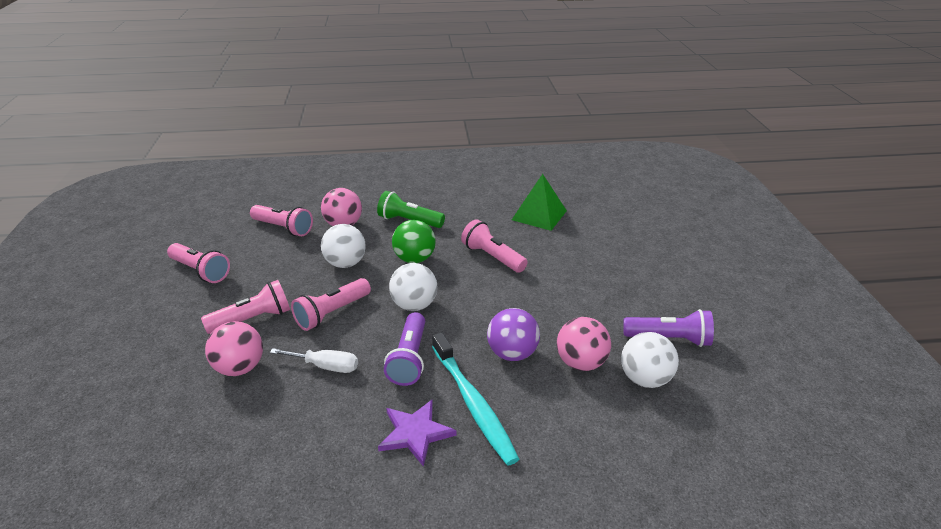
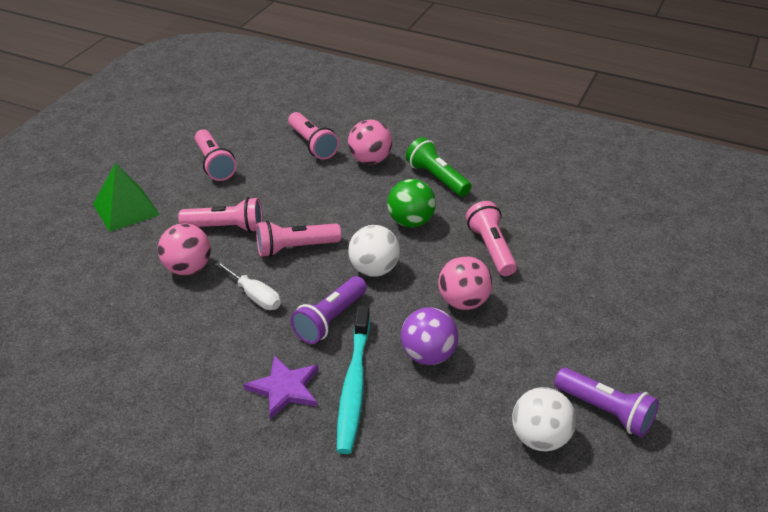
camera: 30 degrees right, 5 degrees up
(345, 263) = (342, 202): white ball -> none
(539, 215) = (583, 219): green pyramid -> green pyramid (126, 209)
(581, 363) = (488, 394): pink ball -> pink ball (463, 302)

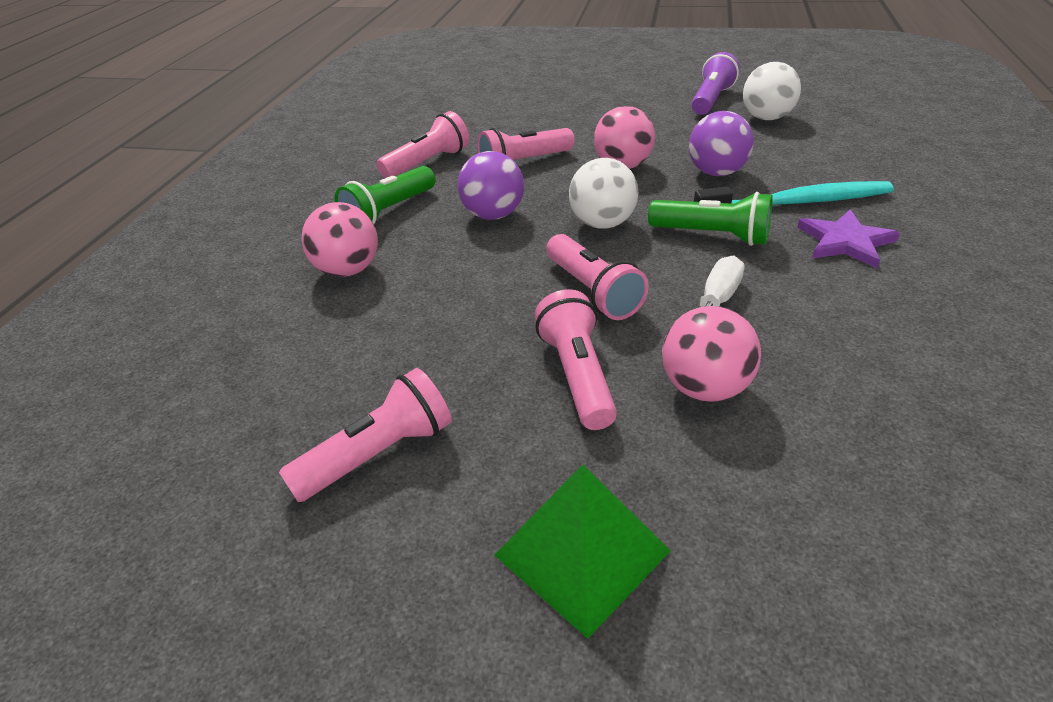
camera: 100 degrees left, 0 degrees up
(312, 144) = (301, 337): pink flashlight -> pink flashlight (428, 163)
(330, 320) = (712, 235): purple flashlight -> green flashlight
(410, 222) = (493, 215): green ball -> purple ball

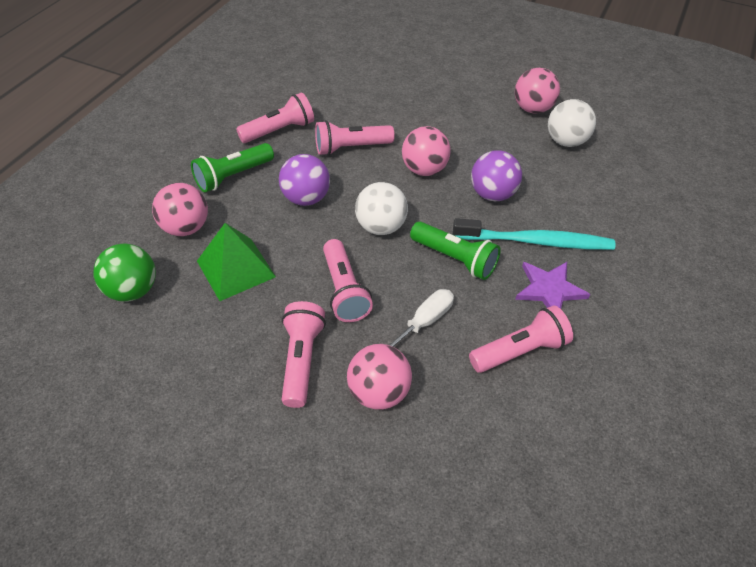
camera: 10 degrees right, 10 degrees up
(299, 348) = (133, 290): none -> green ball
(378, 454) = (155, 388): pink flashlight -> pink flashlight (520, 351)
(582, 553) = (247, 490): green pyramid -> green pyramid (236, 269)
(711, 100) = (532, 109): purple flashlight -> pink ball

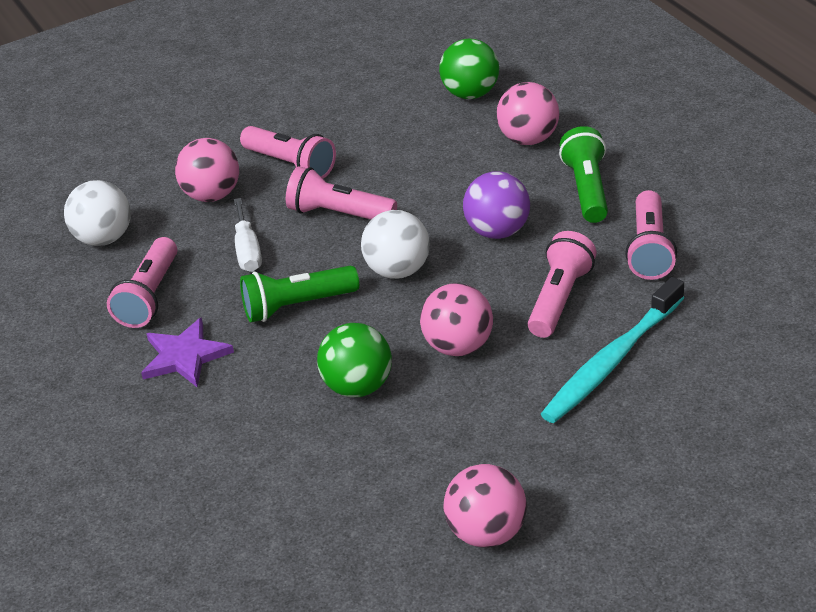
camera: 130 degrees right, 10 degrees down
(236, 269) = (438, 156): green pyramid -> none
(492, 194) = (358, 386): purple ball -> green ball
(536, 241) = (252, 383): turquoise toothbrush -> turquoise toothbrush (611, 361)
(566, 141) = (382, 524): white ball -> white ball (104, 238)

